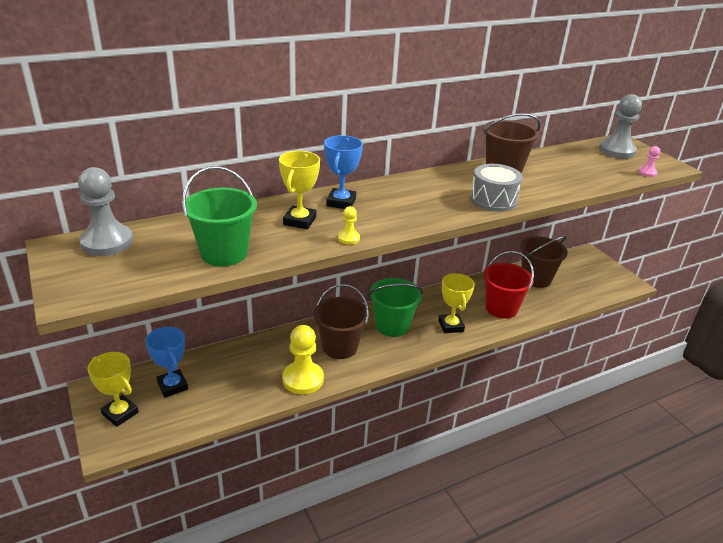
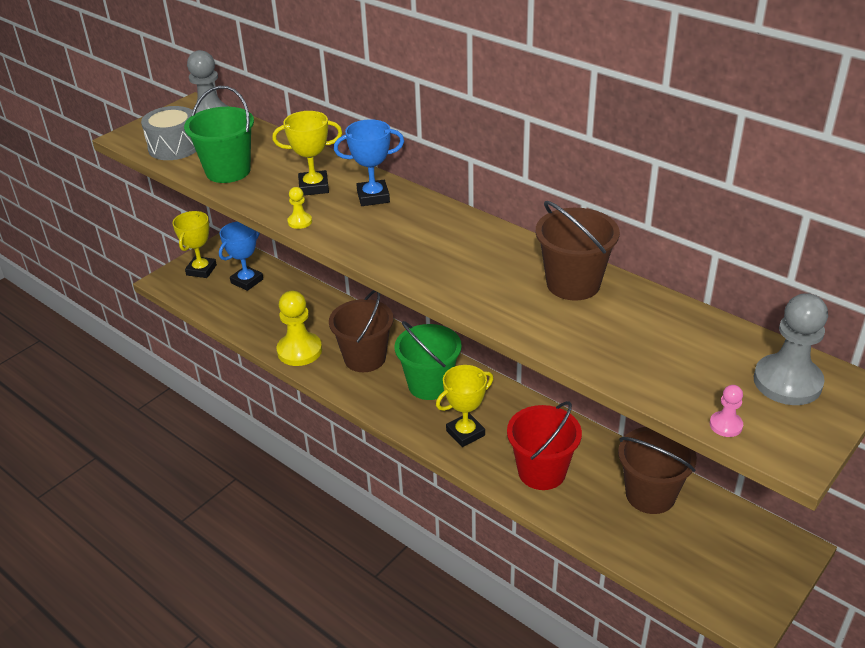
camera: 70 degrees right, 5 degrees up
(493, 200) = (473, 292): grey drum -> grey drum (174, 147)

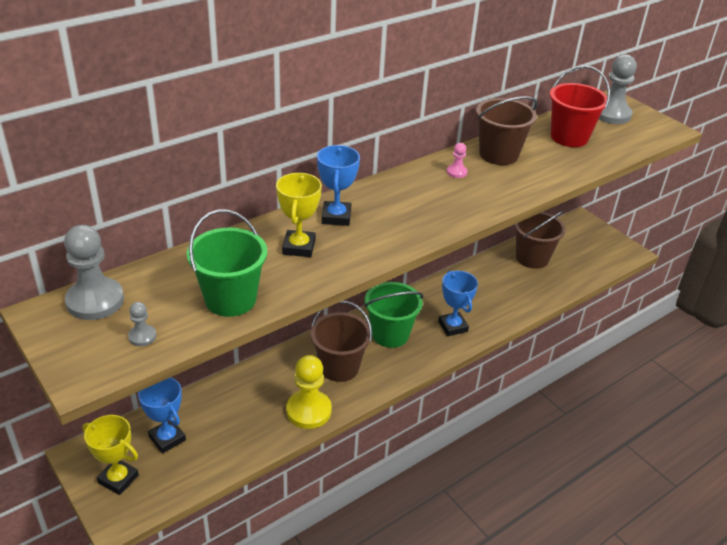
camera: 80 degrees left, 0 degrees up
(174, 147) = (142, 336): grey drum -> grey pawn
(300, 222) = (358, 263): yellow pawn -> none
(465, 433) = (453, 326): yellow trophy -> blue trophy
(541, 471) = (502, 298): red bucket -> red bucket (569, 137)
(726, 425) = (647, 141): pink pawn -> pink pawn (456, 172)

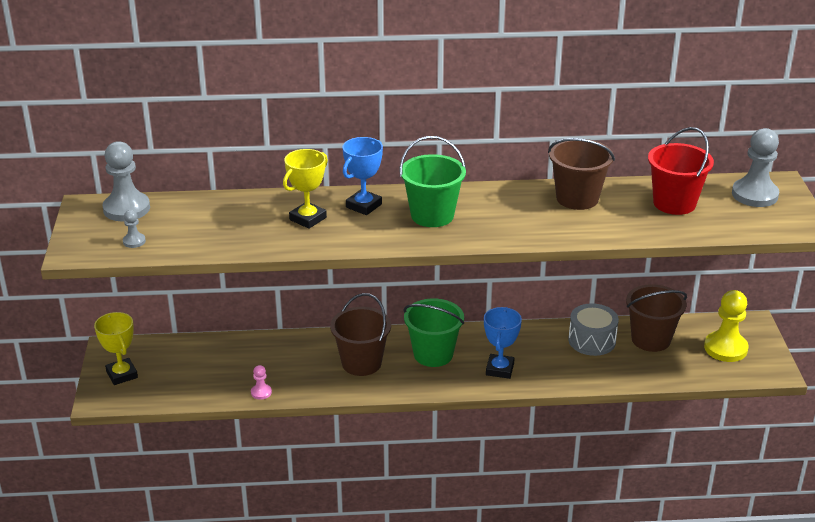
camera: 35 degrees right, 5 degrees down
(167, 438) = (178, 362): blue trophy -> none
(230, 299) = (217, 238): green bucket -> green bucket (432, 215)
(308, 411) = (304, 385): yellow pawn -> yellow pawn (725, 348)
(456, 172) = (515, 202): pink pawn -> pink pawn (261, 392)
(494, 274) = (592, 340): none -> grey drum

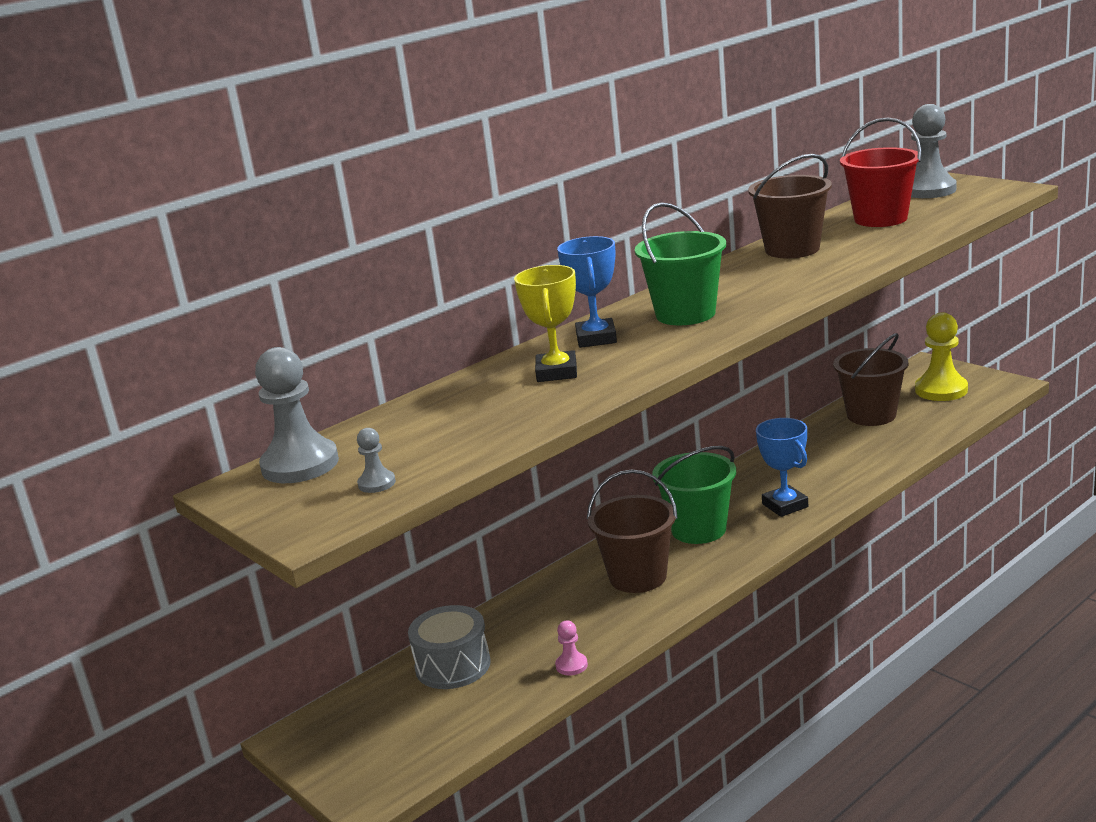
camera: 35 degrees left, 10 degrees down
(122, 374) = (357, 753): yellow trophy -> none
(592, 340) = (824, 442): grey drum -> grey drum (453, 665)

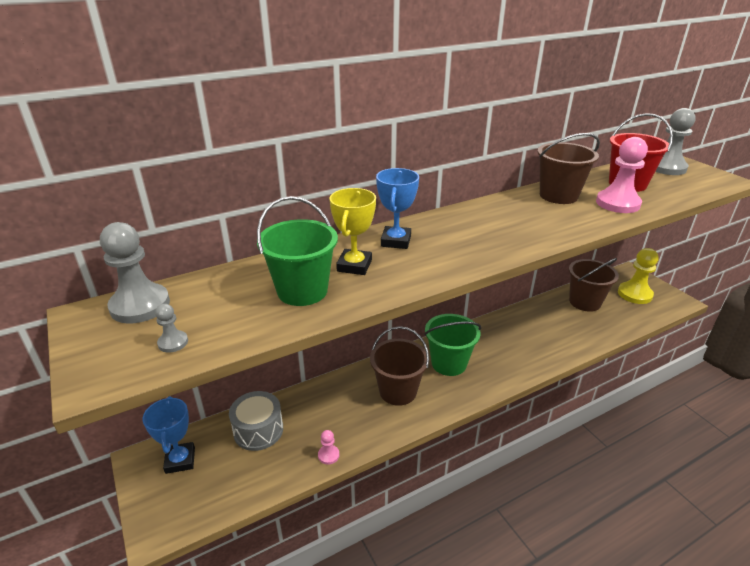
camera: 10 degrees right, 10 degrees up
(685, 314) = (465, 235): green bucket -> green bucket (302, 291)
(785, 505) = (509, 359): blue trophy -> blue trophy (180, 460)
(874, 242) = (617, 203): none -> pink pawn

